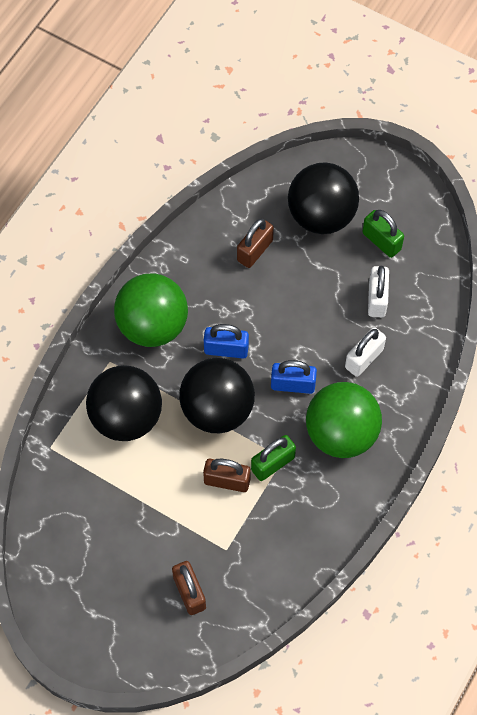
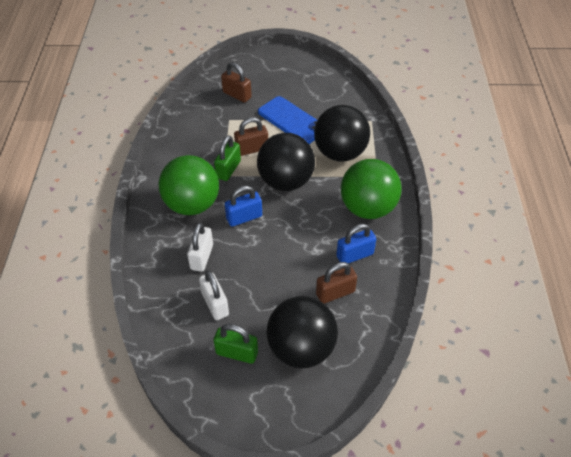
camera: 150 degrees right, 15 degrees down
(148, 502) = (292, 121): none -> blue phone
(226, 349) = (306, 217): blue padlock -> blue padlock (355, 255)
(255, 250) = (335, 293): brown padlock -> brown padlock turned 60 degrees clockwise

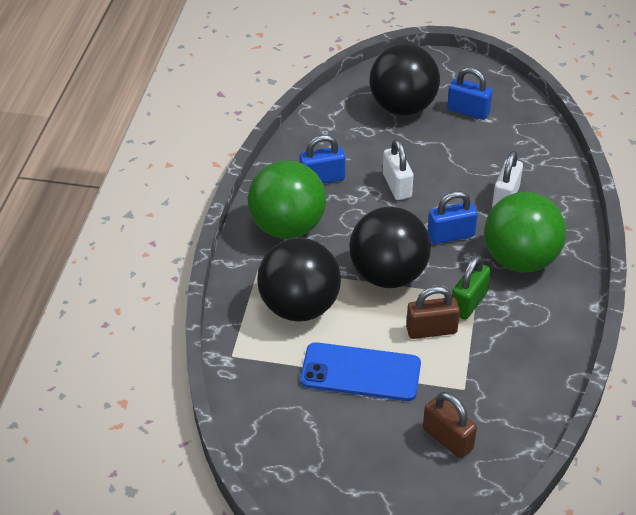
camera: 170 degrees left, 5 degrees down
(215, 304) = (490, 152): white padlock -> white padlock (397, 186)
(237, 353) = (468, 111): green padlock -> blue padlock
(292, 121) = (360, 372): blue phone -> blue phone turned 45 degrees counterclockwise
(335, 293) = (355, 146): brown padlock -> none

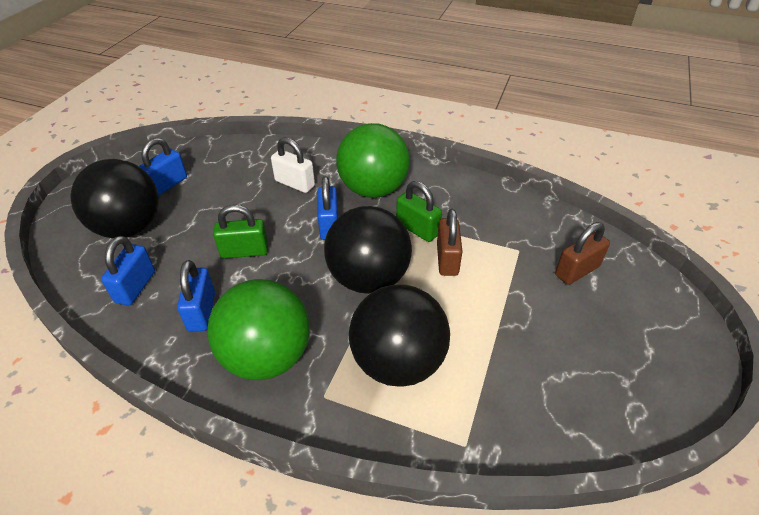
camera: 80 degrees left, 0 degrees up
(337, 134) = (135, 287): none -> blue padlock
(360, 372) = (497, 321): blue phone -> none
(397, 186) = (244, 251): white padlock -> green padlock

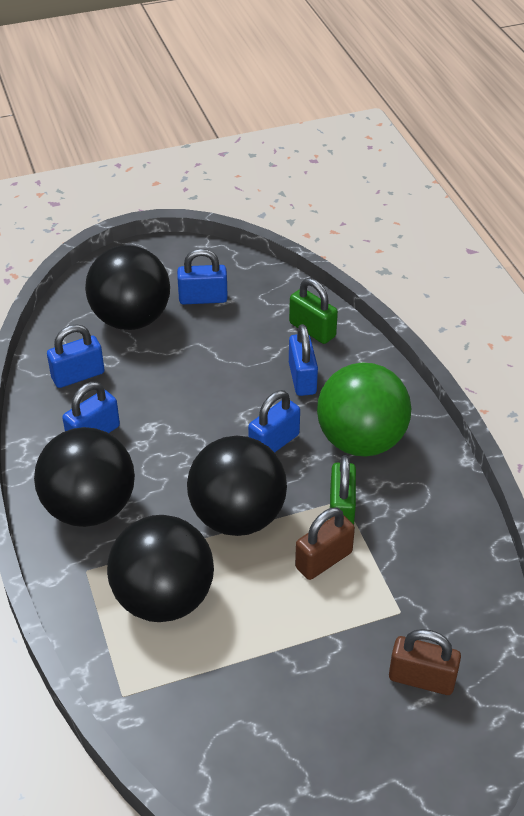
camera: 50 degrees right, 0 degrees up
(244, 251) = (181, 410): green padlock -> green padlock (312, 330)
(267, 356) = (90, 508): green ball -> black ball
(295, 183) = (302, 378): white padlock -> blue padlock

